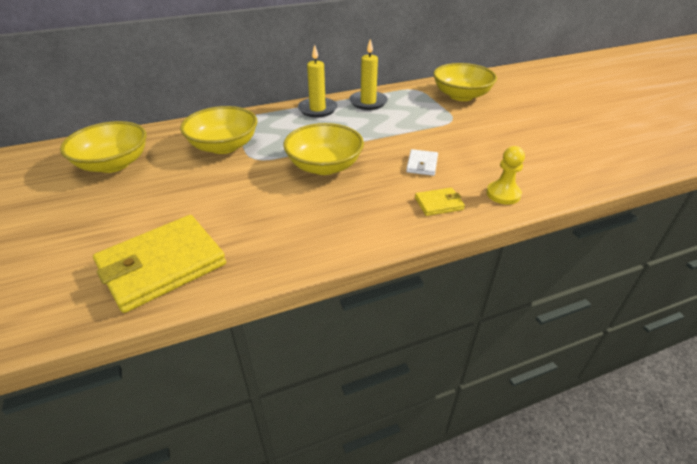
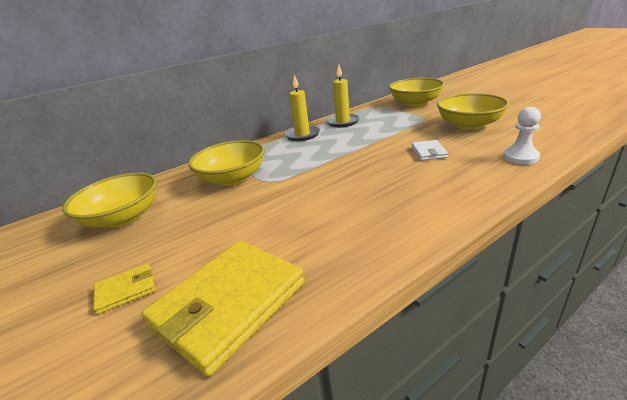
camera: 10 degrees left, 10 degrees down
(324, 166) = (342, 172): yellow bowl -> yellow bowl (469, 125)
(439, 204) = (473, 177): yellow wallet -> yellow wallet (126, 290)
(503, 194) = (520, 157): yellow pawn -> white pawn

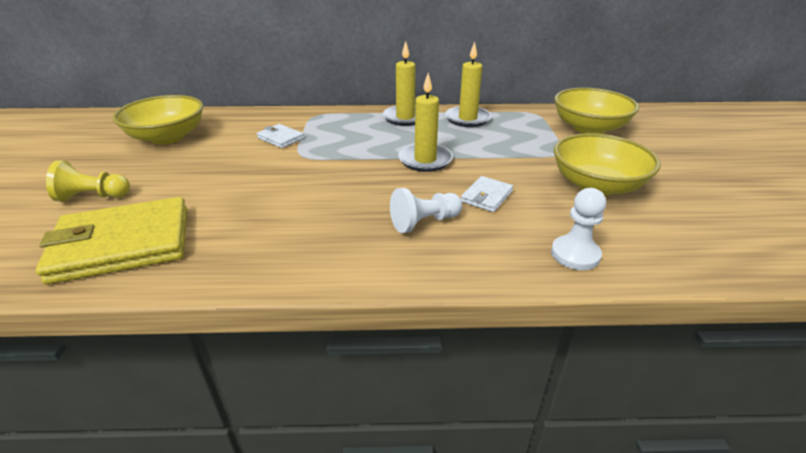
camera: 30 degrees right, 5 degrees up
(126, 290) = (93, 197): yellow wallet -> yellow pawn
(232, 178) = (280, 138): yellow bowl -> white wallet
(359, 150) = (425, 160): none -> yellow candle
(422, 179) = (424, 222): none -> white pawn

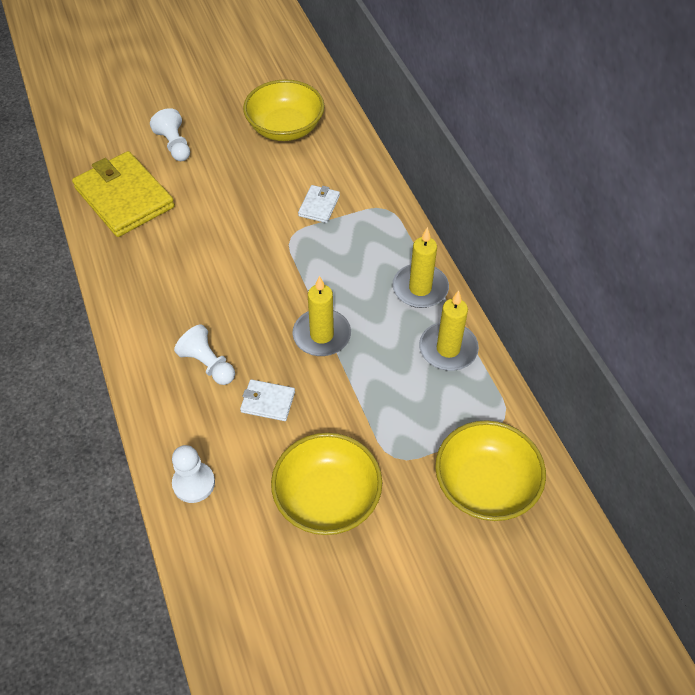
camera: 70 degrees right, 20 degrees up
(93, 197) = (174, 145): yellow pawn -> white pawn

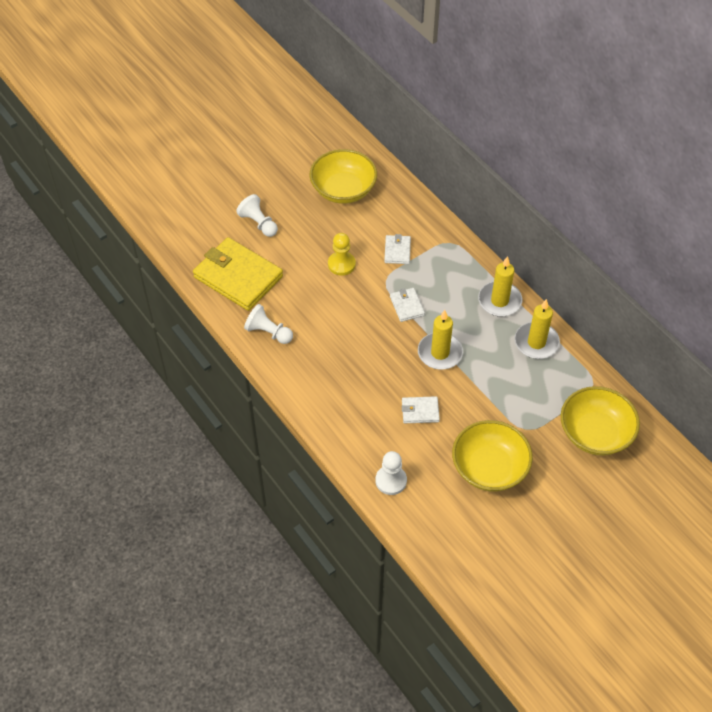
camera: 15 degrees left, 0 degrees up
(208, 364) = (364, 394): white pawn -> white pawn (268, 332)
(247, 207) = (341, 264): none -> yellow pawn
(304, 270) = (407, 306): none -> white wallet

